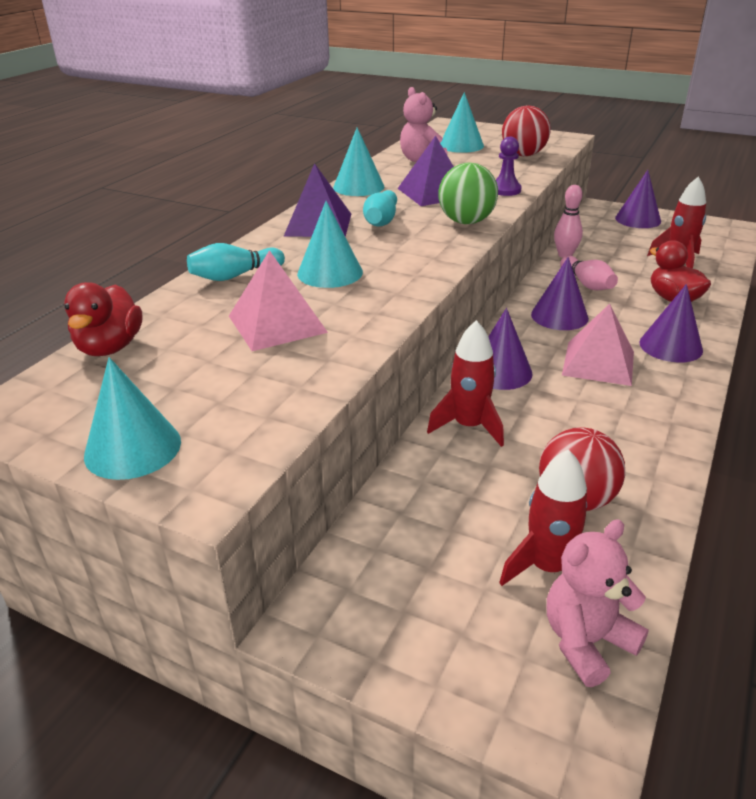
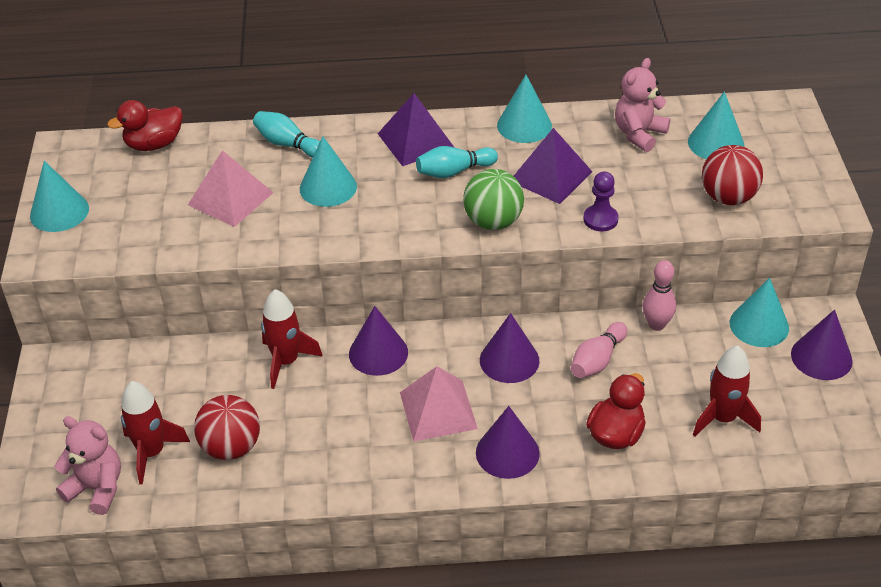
camera: 60 degrees right, 10 degrees up
(593, 227) = (759, 325): none -> turquoise cone

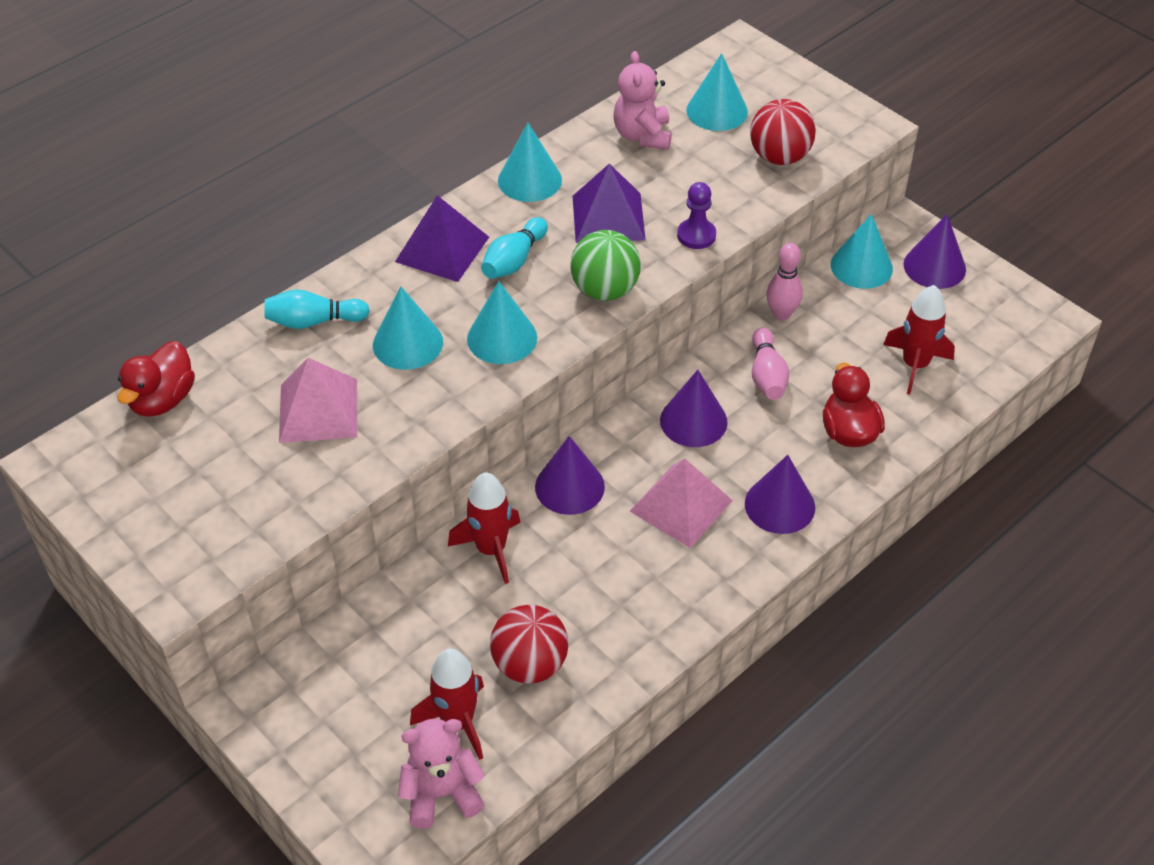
camera: 40 degrees left, 5 degrees up
(59, 212) = (140, 532): turquoise cone -> turquoise cone (502, 338)

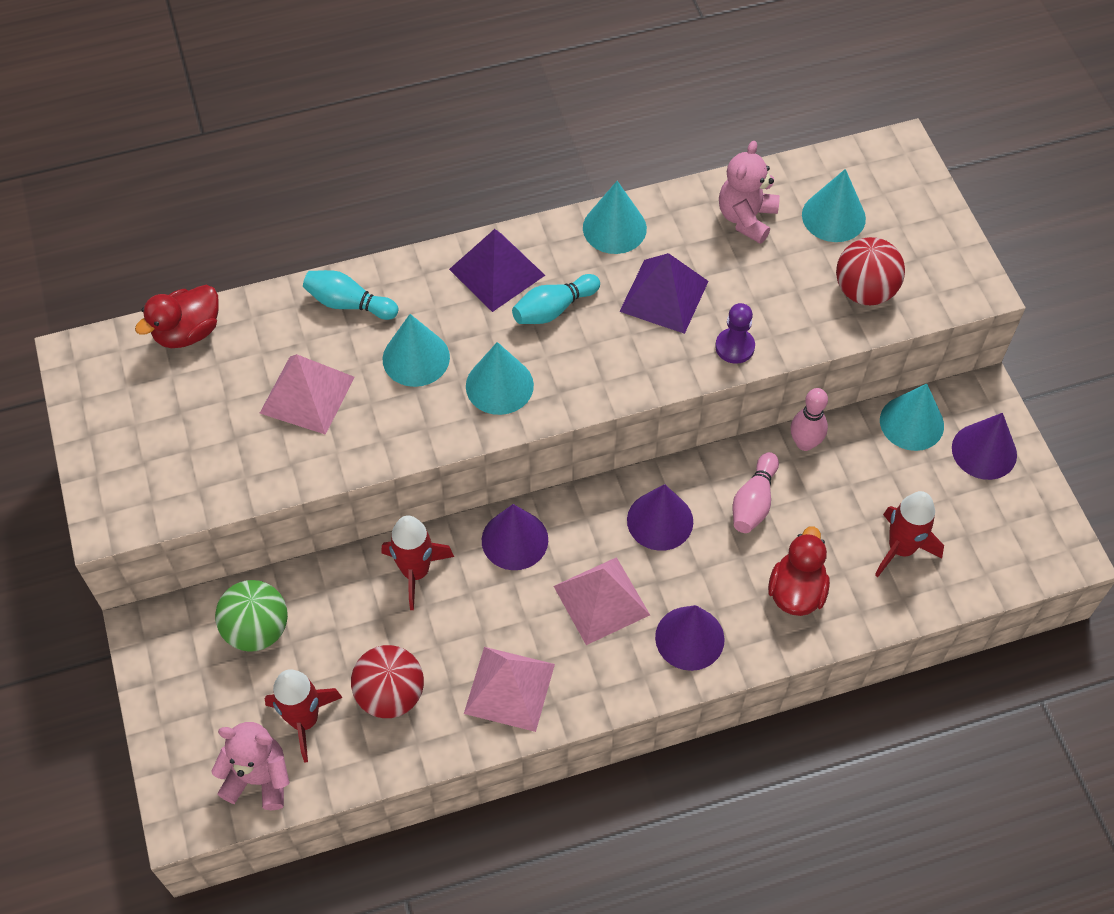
camera: 25 degrees right, 10 degrees up
(605, 290) = (618, 372): green ball -> green ball (257, 630)
(641, 612) = (509, 688): none -> pink pyramid

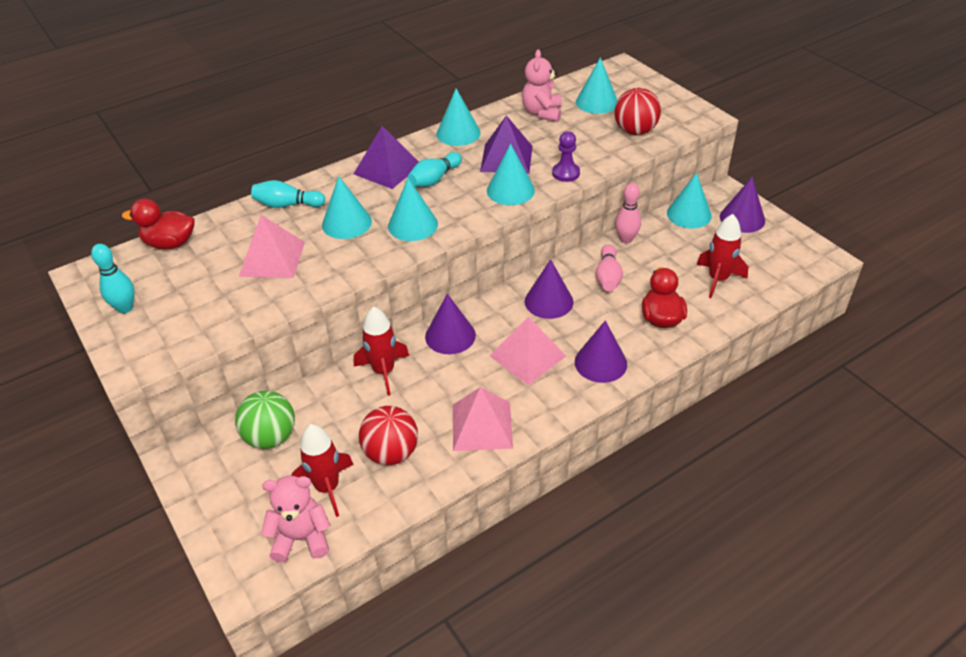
camera: 15 degrees left, 15 degrees down
(115, 426) = (125, 308): none -> turquoise bowling pin
(188, 332) = (170, 243): red duck -> red duck turned 60 degrees clockwise
(648, 358) = (510, 190): none -> turquoise cone

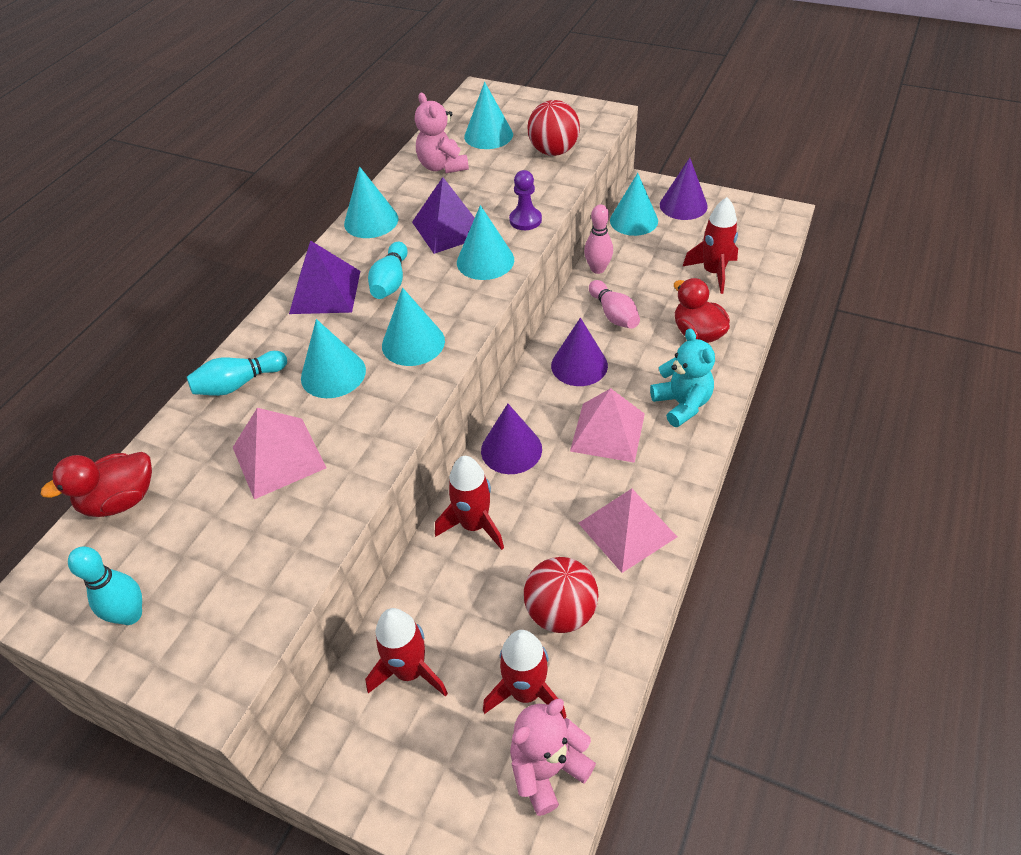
camera: 30 degrees left, 5 degrees up
(270, 437) = (409, 671): green ball -> red rocket
(600, 363) = (682, 404): purple cone -> turquoise teddy bear

